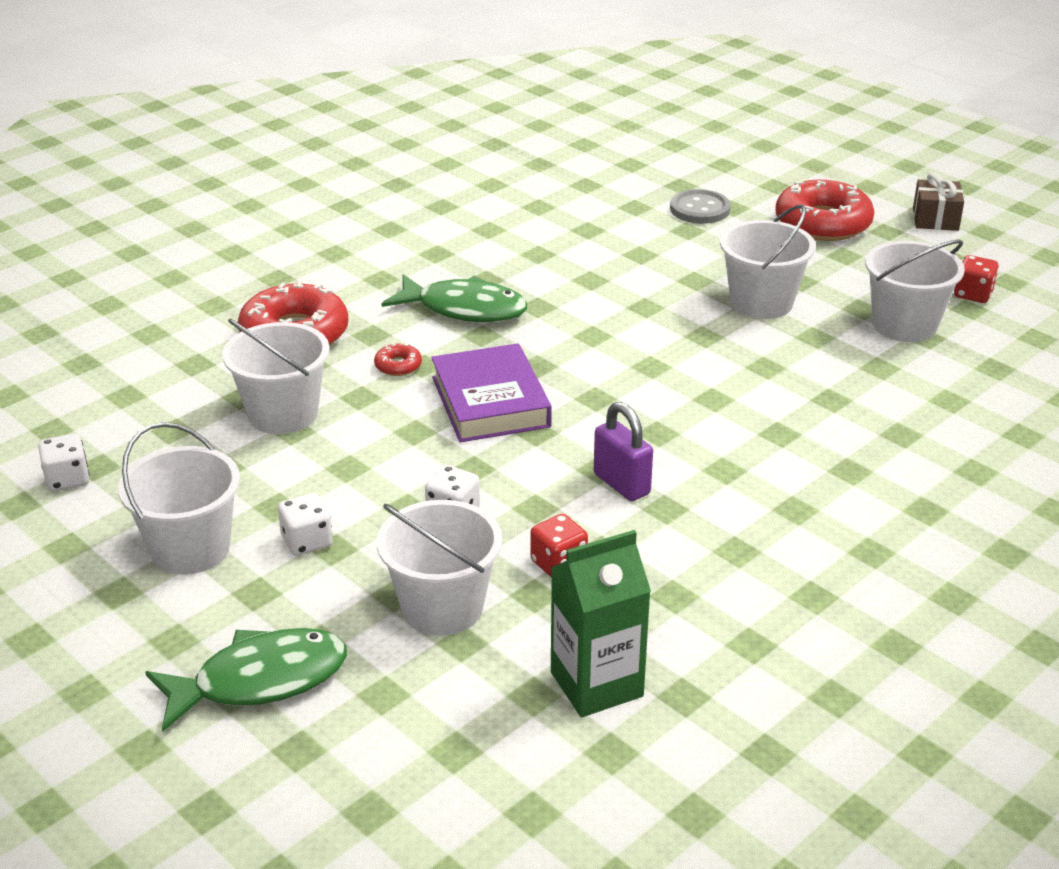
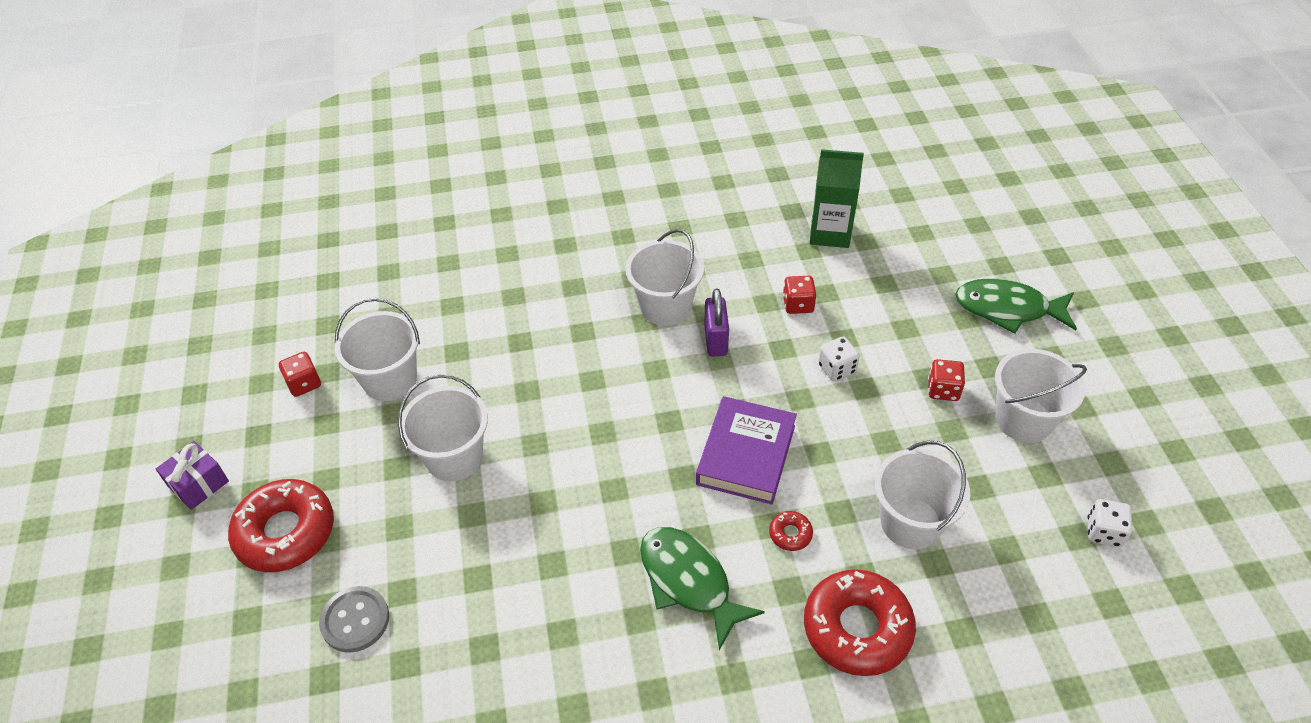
camera: 145 degrees left, 15 degrees up
(307, 541) = (943, 390): white dice -> red dice
(442, 607) = (883, 307): white bucket -> white bucket (665, 306)
(935, 219) = (198, 484): brown gift -> purple gift

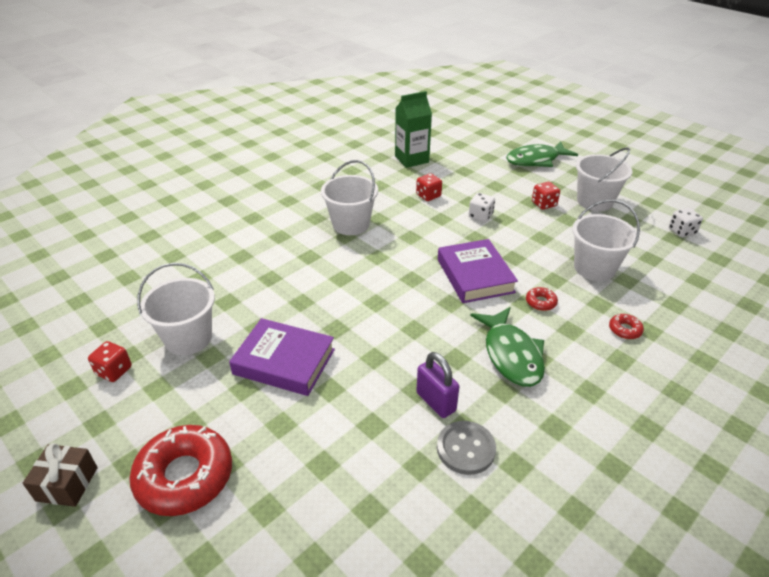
camera: 35 degrees left, 10 degrees down
(198, 484) = (67, 484): purple gift -> brown gift
(355, 620) = (302, 504): grey button -> grey button (466, 448)
(454, 457) = (284, 362): white bucket -> purple book
(689, 582) = (511, 354): green fish -> green fish turned 120 degrees counterclockwise
(715, 340) = (399, 229): purple padlock -> purple padlock (436, 402)
(857, 628) = (625, 330): red donut -> red donut, size x0.42

